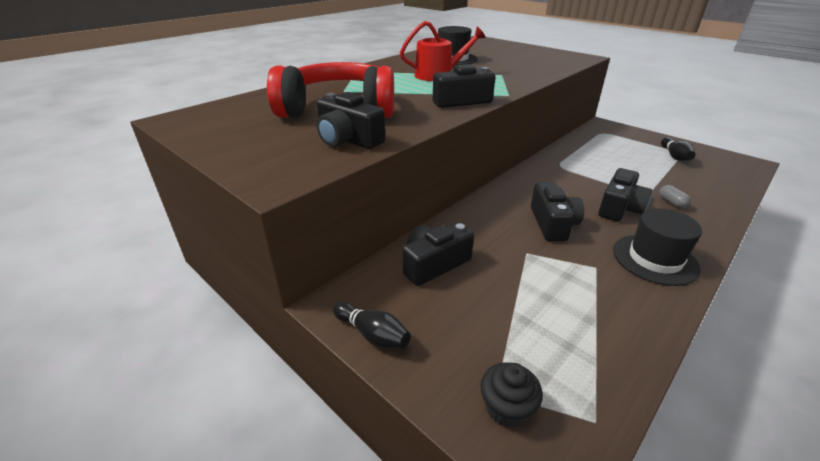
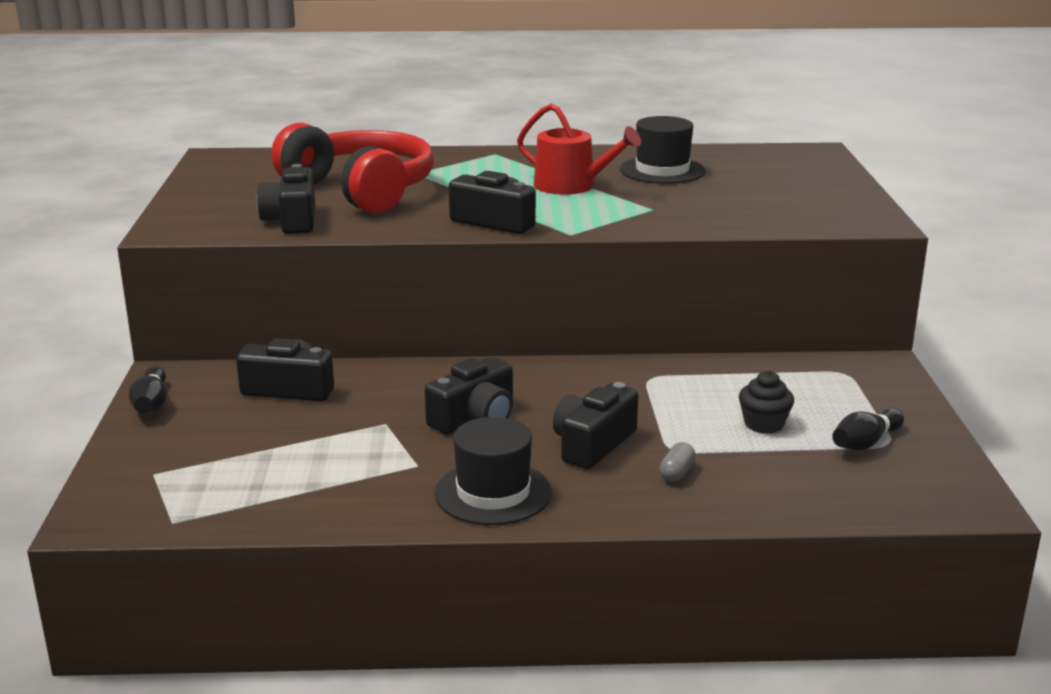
camera: 45 degrees right, 10 degrees down
(506, 408) = (140, 483): black cupcake -> black cupcake (764, 424)
(619, 208) = (593, 444): black camera -> black camera turned 135 degrees clockwise

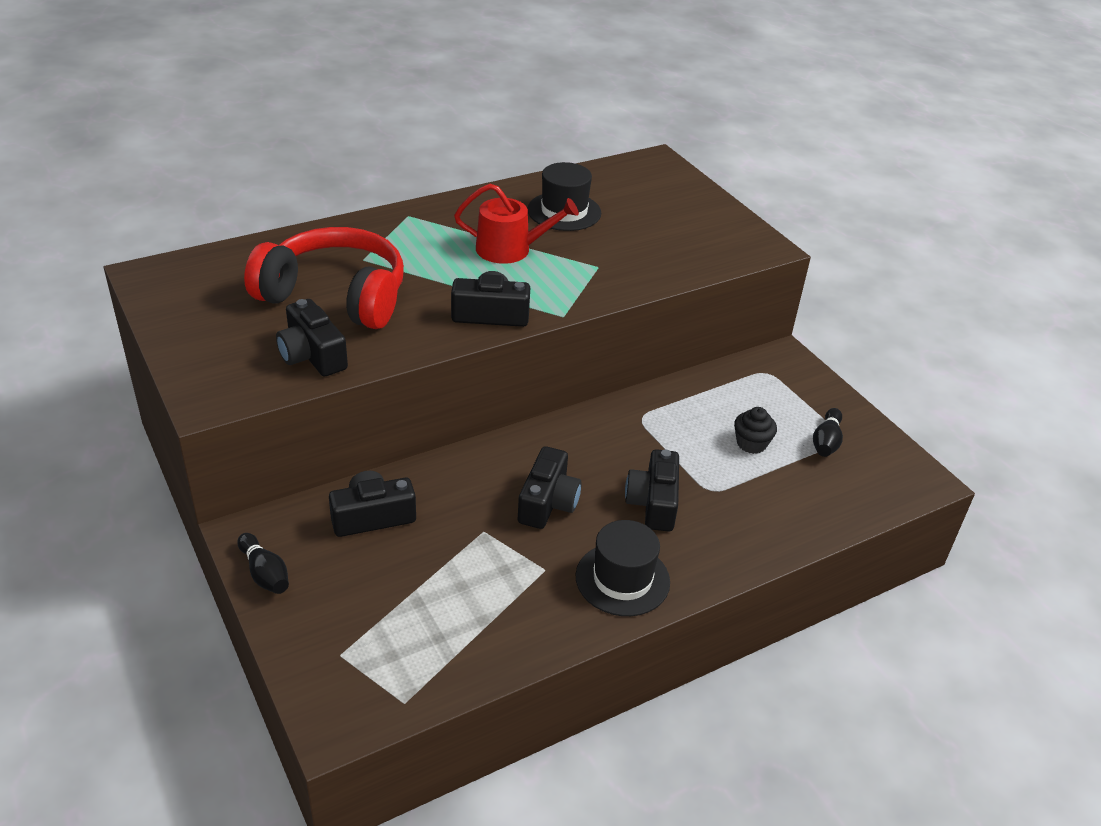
camera: 30 degrees left, 15 degrees up
(677, 473) = (730, 514): grey capsule -> none

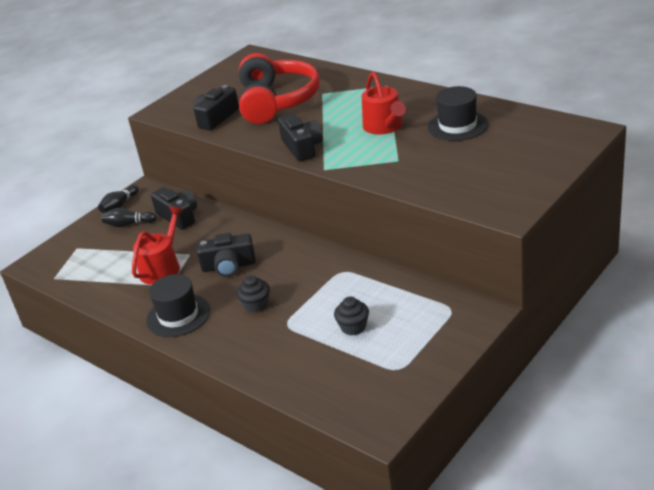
camera: 75 degrees right, 5 degrees down
(493, 566) = (162, 267): none -> red watering can
(653, 503) = (256, 305): black camera -> black cupcake
(826, 442) = (386, 363): black bowling pin -> black bowling pin (128, 224)

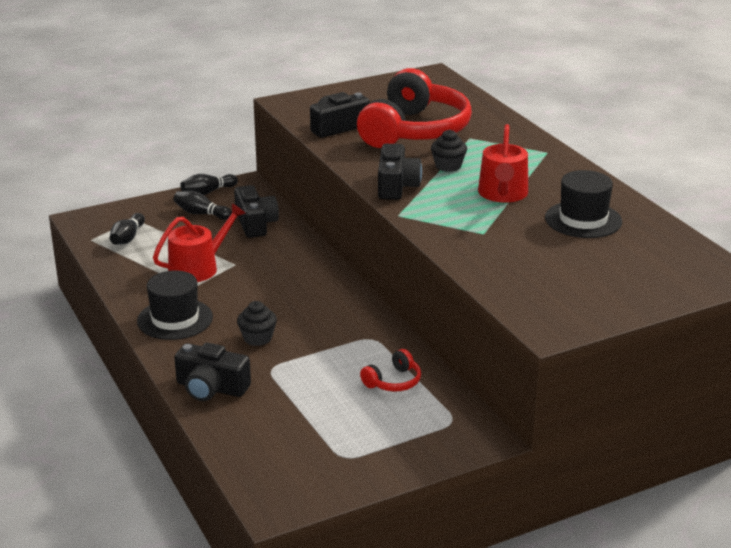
camera: 20 degrees right, 5 degrees down
(84, 265) = (127, 238): none -> black bowling pin
(228, 266) = (263, 290): black camera -> black camera (211, 388)
(353, 327) = (335, 398): black cupcake -> black cupcake (448, 166)
(385, 297) = (393, 381): none -> red headphones

